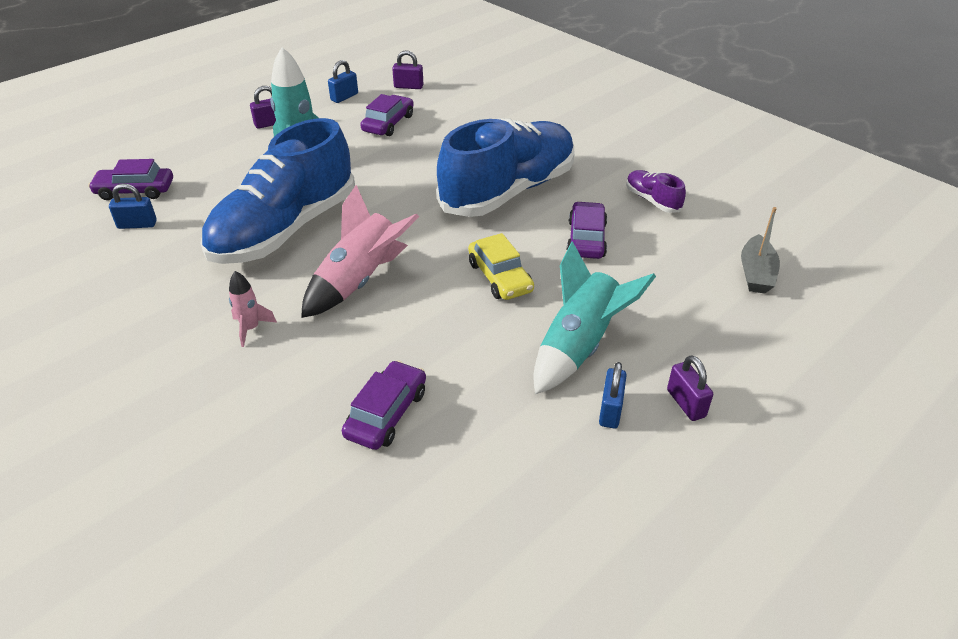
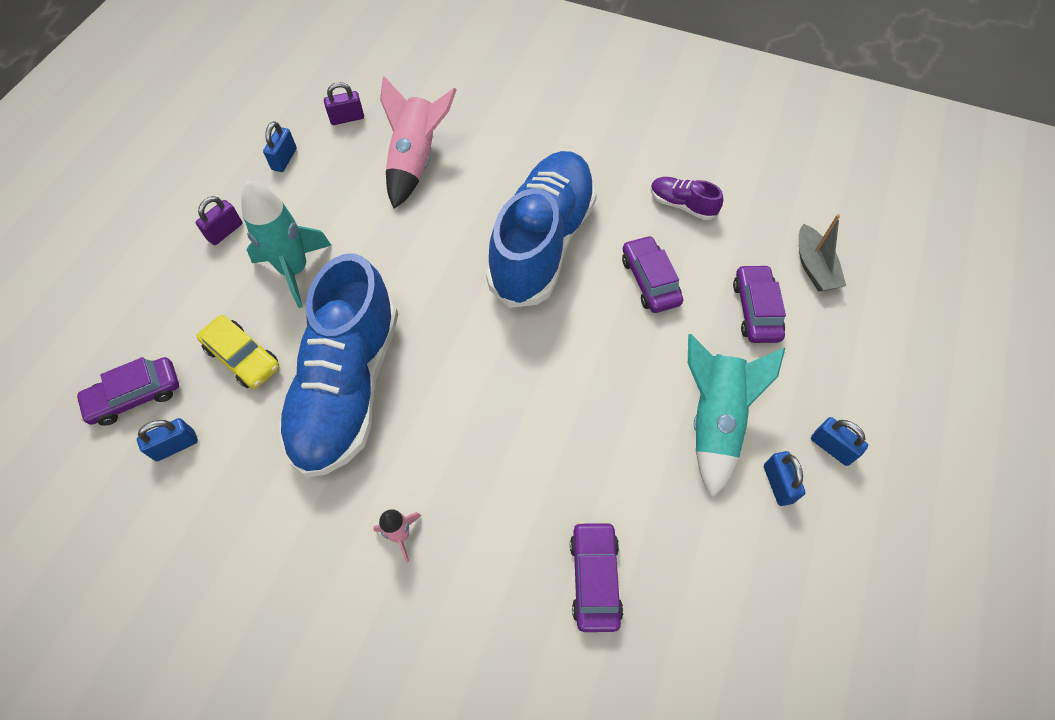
camera: 25 degrees left, 20 degrees up
(360, 281) = (470, 425): pink rocket -> pink rocket (416, 161)
(388, 123) = (360, 185): purple car -> purple car (756, 310)
(500, 277) = (599, 364): yellow car -> yellow car (242, 357)
(686, 403) = (831, 447): purple padlock -> blue padlock

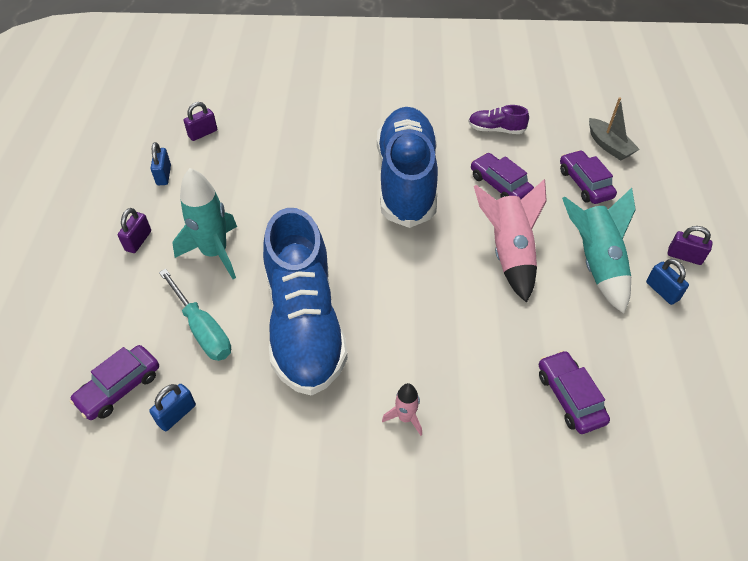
camera: 20 degrees left, 10 degrees down
(242, 357) = (202, 329): yellow car -> turquoise screwdriver
(416, 161) = (276, 149): pink rocket -> pink rocket (509, 253)
(831, 447) = (684, 256): blue padlock -> purple padlock

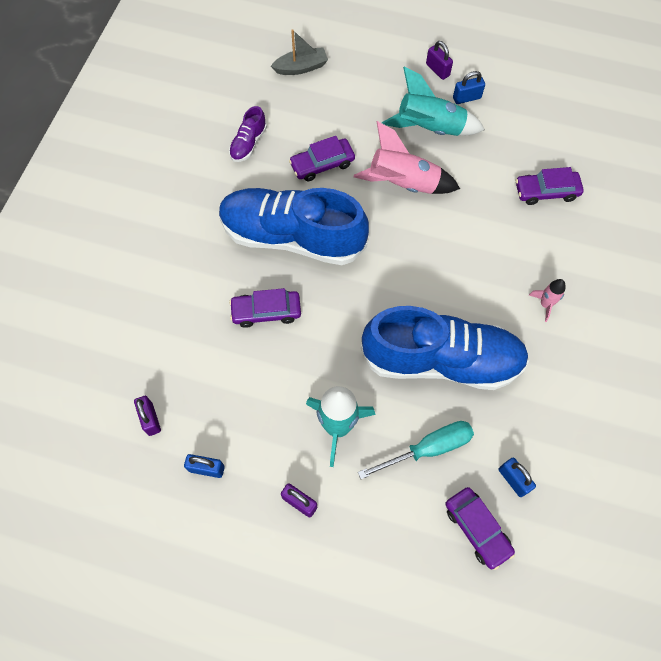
camera: 75 degrees left, 15 degrees up
(585, 183) = (341, 102): purple car -> purple car (266, 311)
(684, 256) = (437, 70): purple padlock -> purple padlock turned 75 degrees counterclockwise

